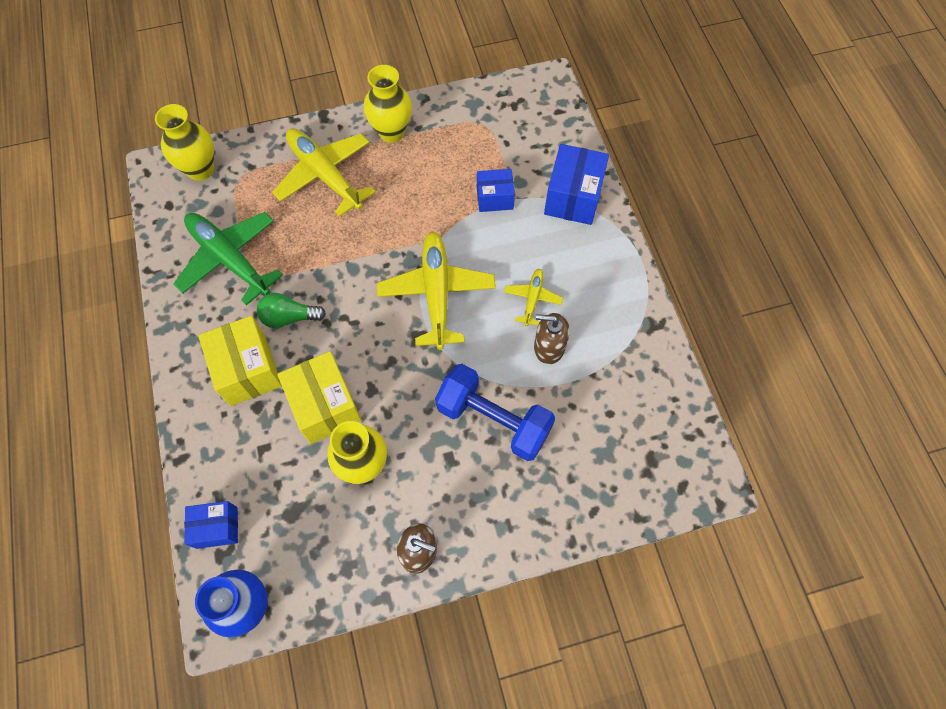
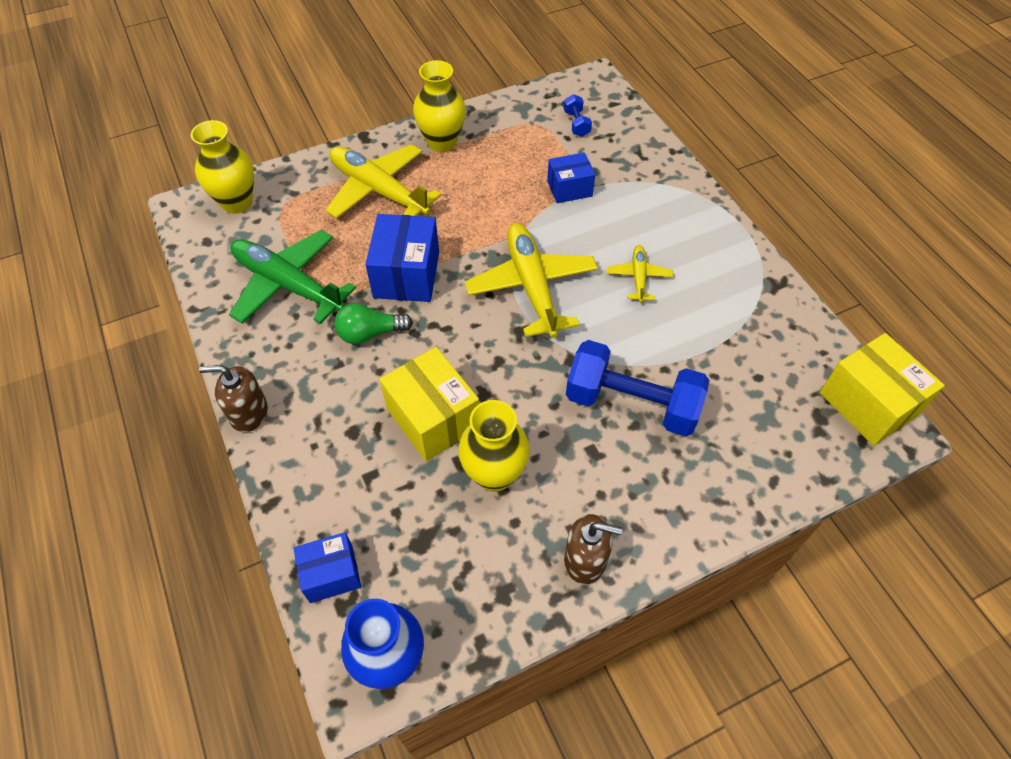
camera: 10 degrees left, 10 degrees down
(247, 370) = (333, 394): yellow box -> yellow box (867, 404)
(519, 129) = (576, 124): none -> blue dumbbell
(549, 347) = (671, 321): brown soap dispenser -> brown soap dispenser (248, 413)
(573, 197) = (652, 177): blue box -> blue box (406, 275)

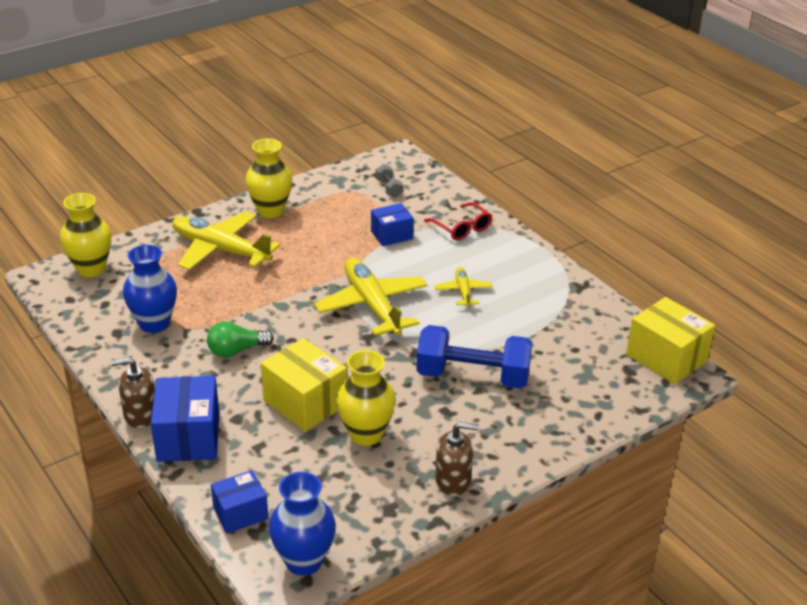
camera: 10 degrees left, 20 degrees down
(288, 285) = (154, 324): green plane -> blue vase
(406, 275) = (259, 307): blue box -> blue box (188, 437)
(576, 124) = (389, 188): blue dumbbell -> grey dumbbell
(649, 186) = (461, 228): none -> red glasses

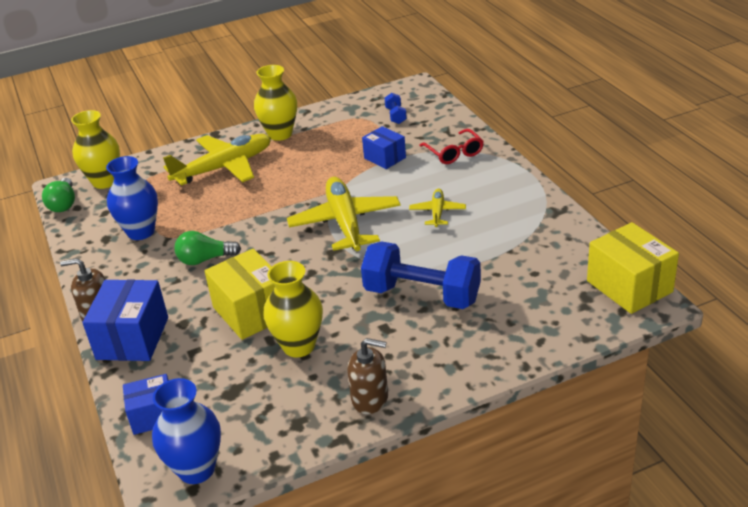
camera: 15 degrees right, 0 degrees up
(53, 296) = (64, 204): none -> green light bulb
(221, 250) = (223, 168): yellow plane -> yellow plane turned 105 degrees clockwise
(389, 188) = (396, 116): grey dumbbell -> blue dumbbell
(391, 235) = (385, 158): blue box -> blue box turned 60 degrees clockwise

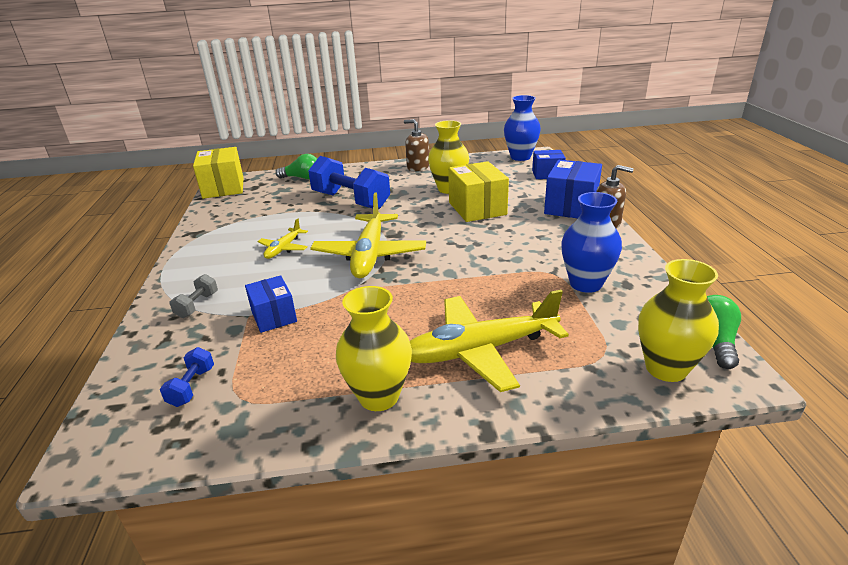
camera: 165 degrees left, 5 degrees down
(205, 259) = (512, 247): green light bulb -> green light bulb (302, 178)
(454, 153) = (197, 305): red glasses -> grey dumbbell

